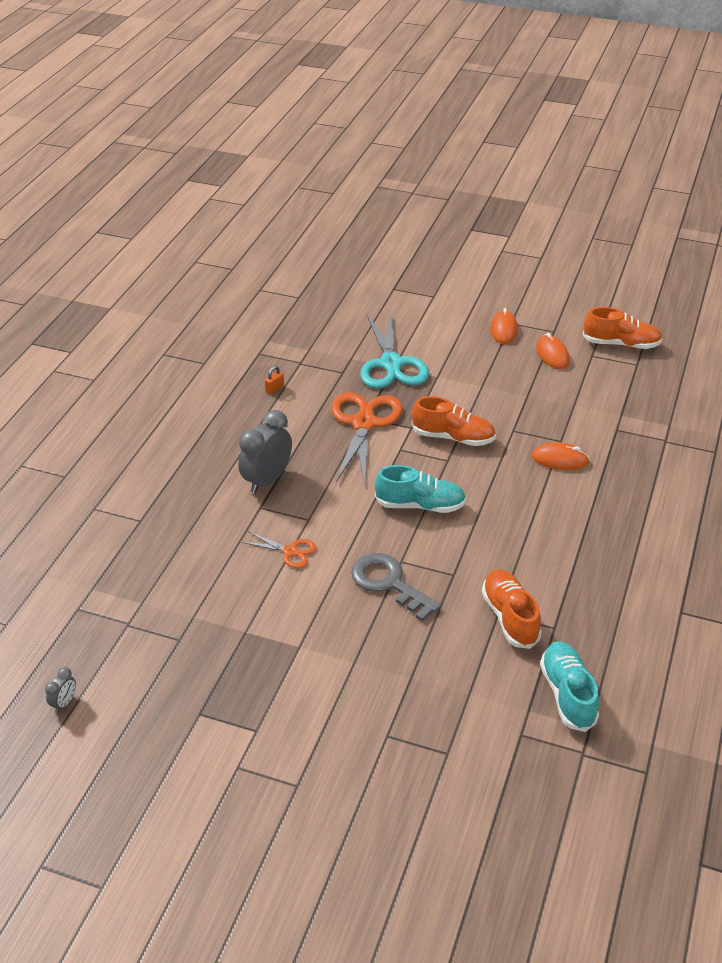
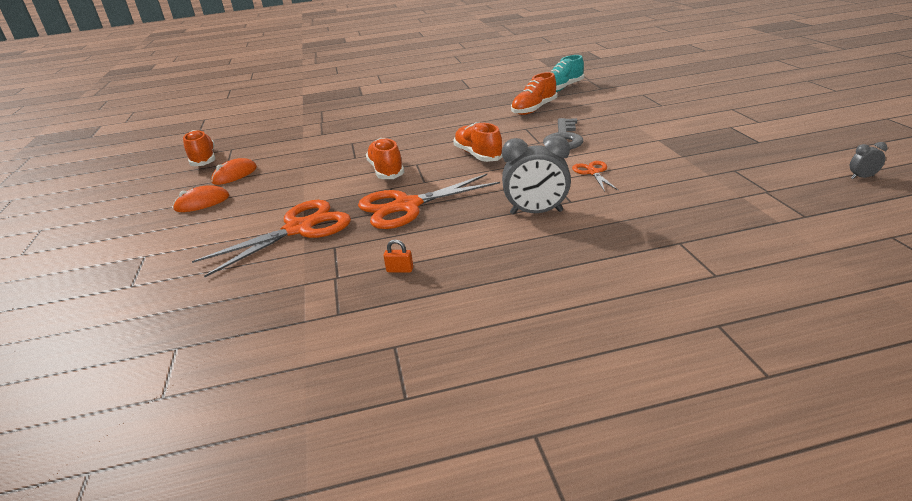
camera: 120 degrees left, 10 degrees down
(391, 364) = (299, 229): turquoise scissors -> orange scissors
(420, 505) = (478, 155): turquoise shoe -> orange shoe
(560, 459) = (374, 137): orange mouse -> none

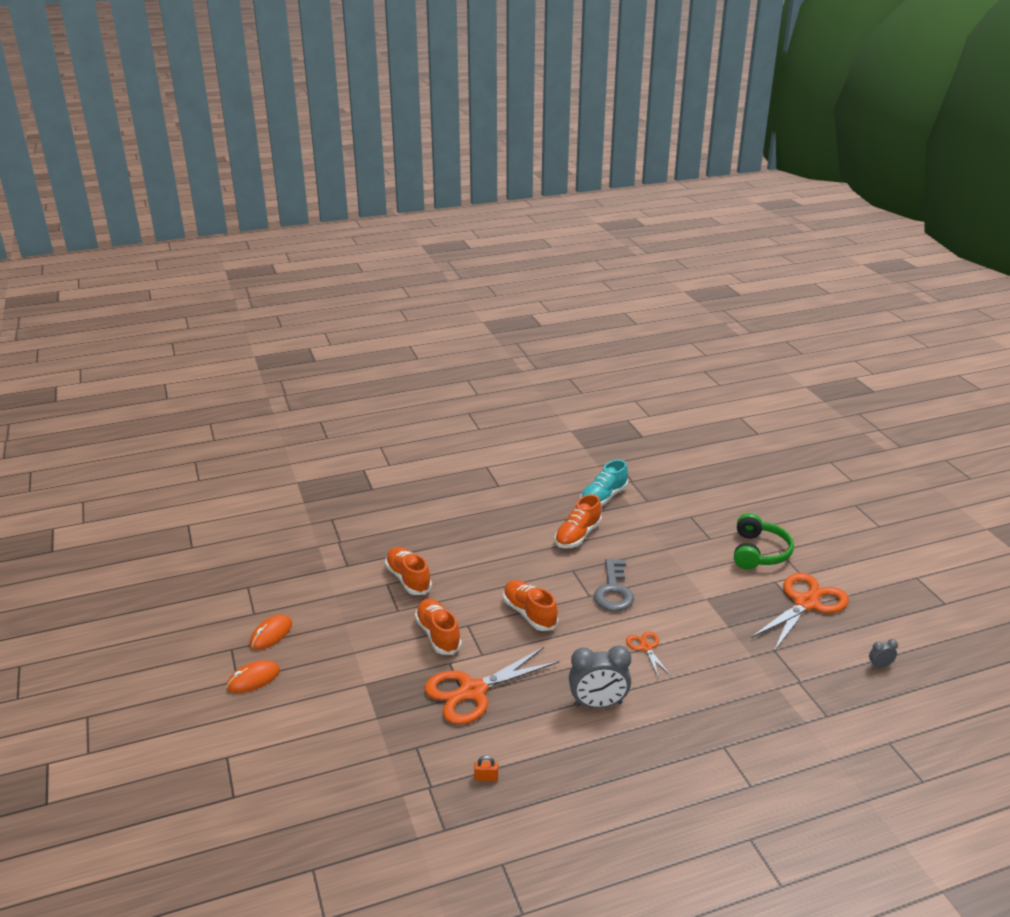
camera: 10 degrees left, 0 degrees up
(203, 159) = (222, 605): orange shoe -> orange shoe (408, 579)
(299, 229) = (373, 721): orange scissors -> orange scissors (806, 603)
(712, 110) = (759, 552): none -> green headphones

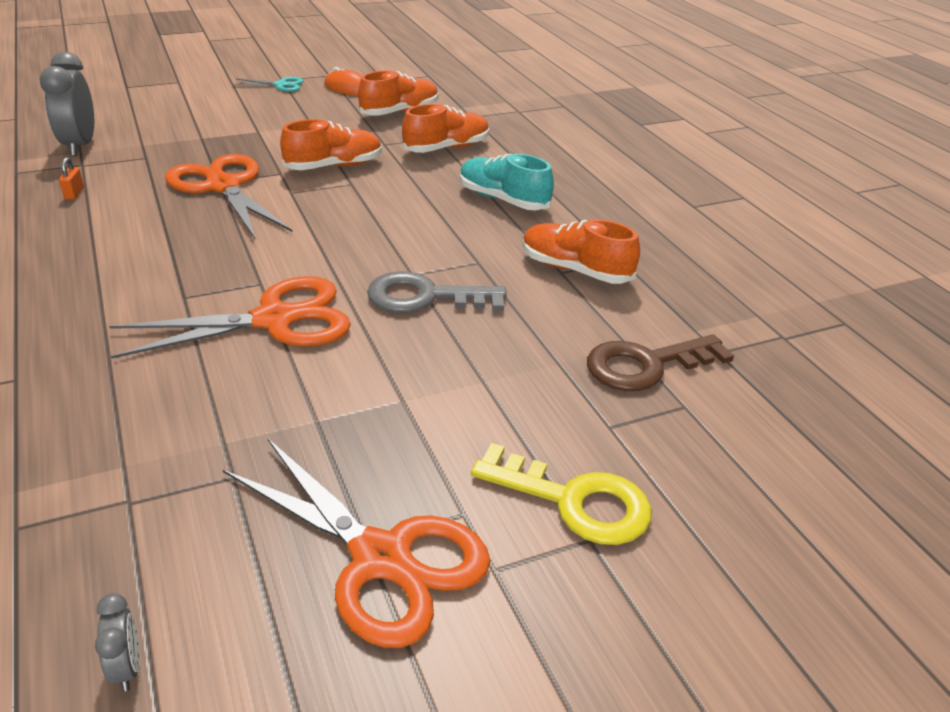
camera: 85 degrees right, 5 degrees up
(253, 679) = (281, 85): orange mouse -> turquoise scissors
(529, 614) = (370, 225): orange shoe -> orange shoe (399, 112)
(598, 704) = (163, 270): grey clock -> grey clock (80, 146)
(603, 497) = (705, 301): turquoise shoe -> turquoise shoe (503, 200)
(646, 647) = (275, 319): orange scissors -> orange scissors, size x2.05
(662, 522) = (647, 365): none -> brown key
(759, 552) = (573, 501): green headphones -> yellow key

